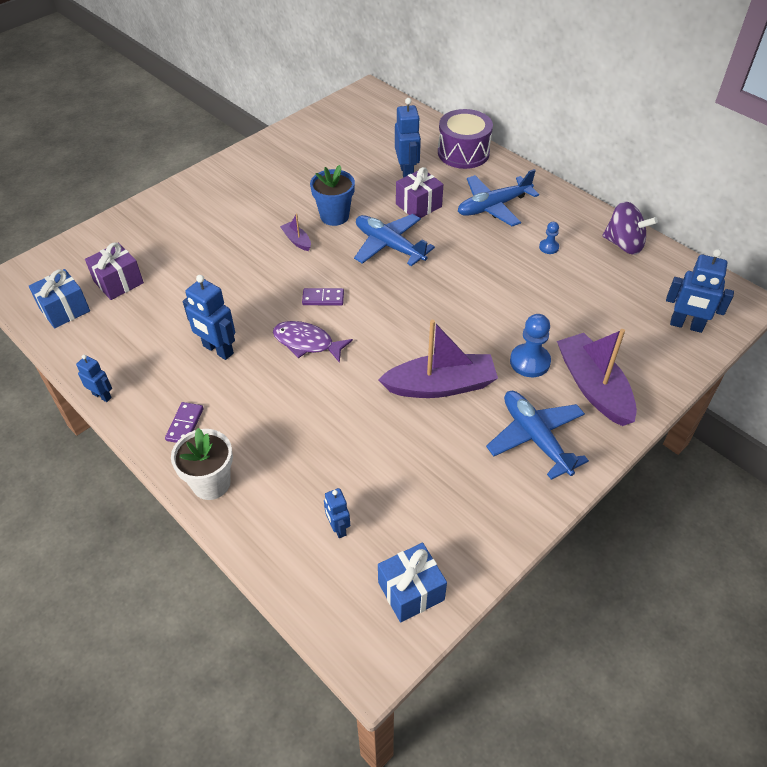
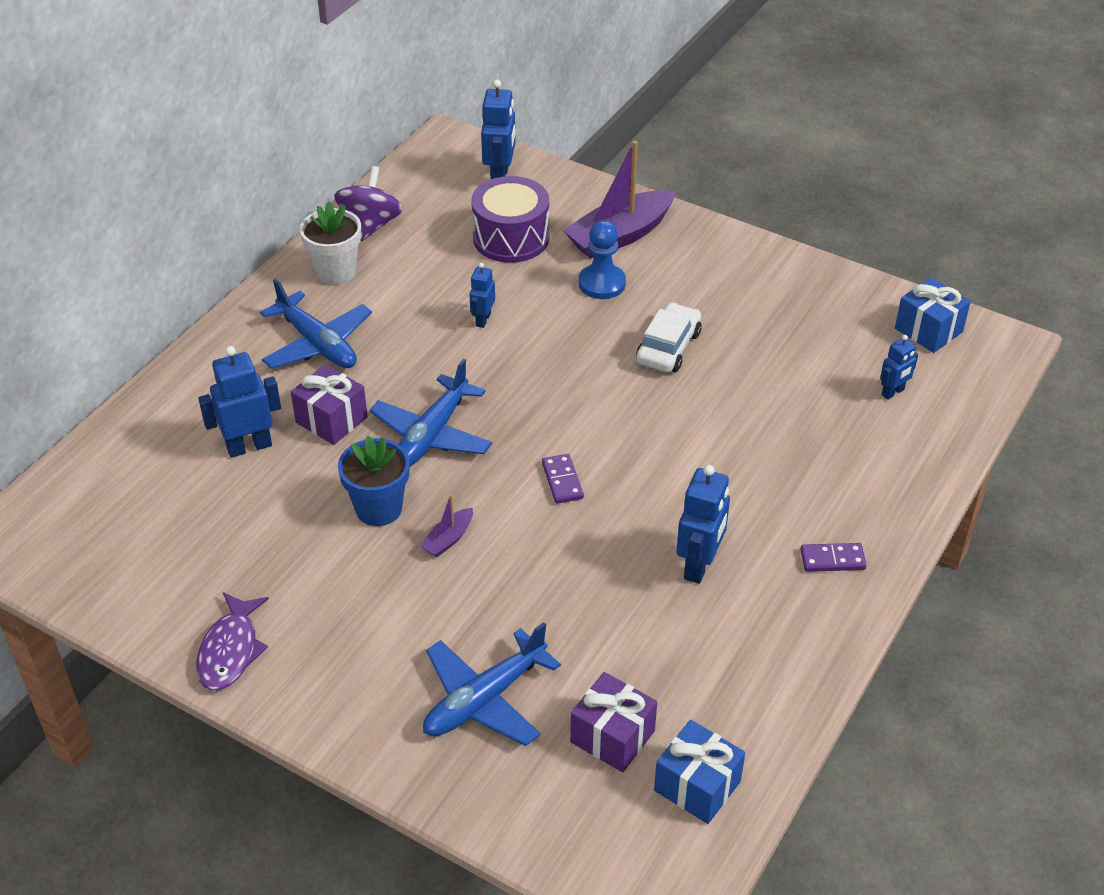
camera: 105 degrees left, 5 degrees down
(102, 395) = (831, 665): blue robot -> blue robot (483, 320)
(211, 483) = (898, 508): white flower pot -> white flower pot (336, 271)
(307, 343) = (649, 478): purple fish -> purple fish (230, 651)
(440, 385) = (668, 347): purple boat -> white car
(463, 153) = (185, 391): purple drum -> purple drum (511, 238)
(535, 438) = (708, 270): blue plane -> blue plane (484, 699)
(548, 247) = (393, 285): blue pawn -> none

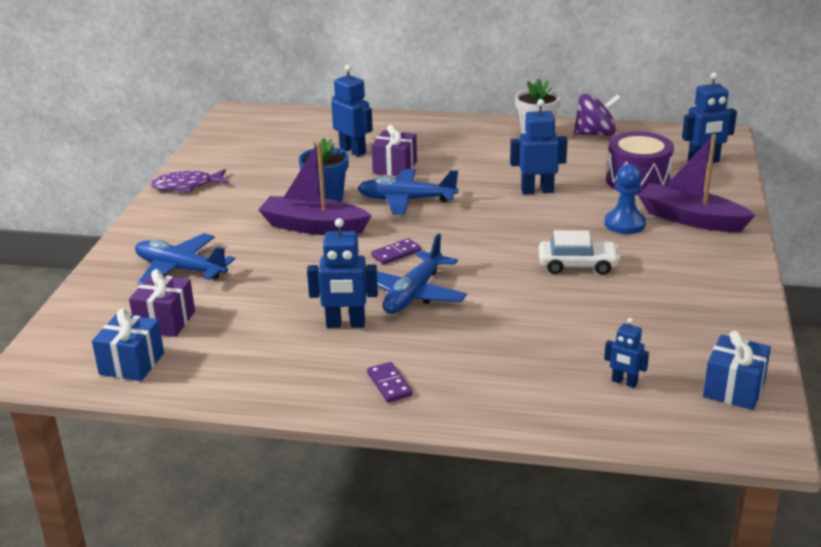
camera: 70 degrees right, 15 degrees down
(317, 344) = (461, 147): blue plane -> blue plane (413, 294)
(448, 539) = (313, 227): purple boat -> purple boat, size x2.21
(483, 320) = (537, 191): blue robot -> blue robot, size x1.70

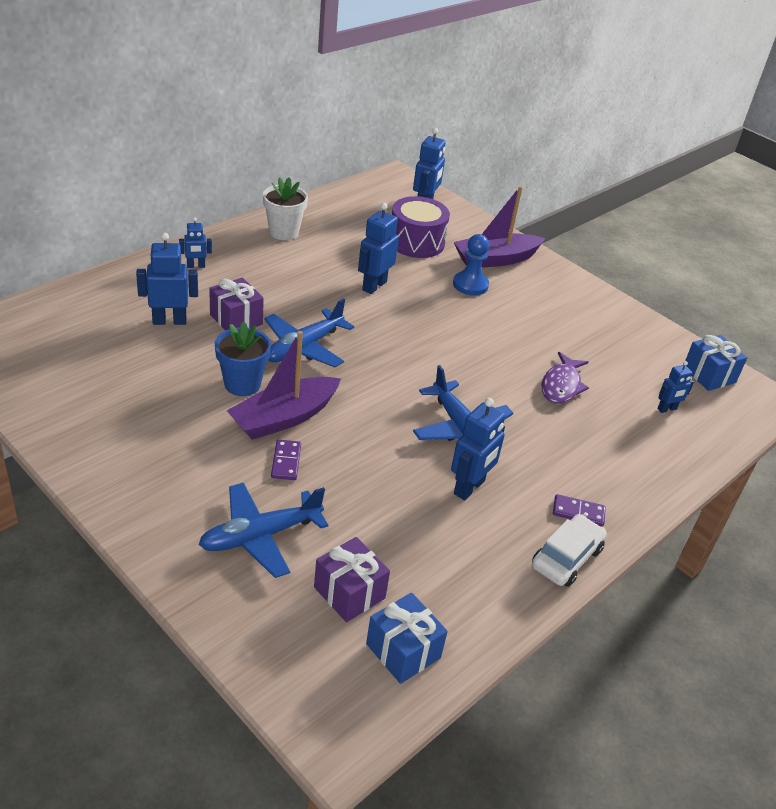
camera: 60 degrees left, 10 degrees up
(186, 186) = (86, 448): purple fish -> purple fish (561, 385)
(396, 253) = (387, 402): purple domino -> purple domino (286, 461)
(430, 131) = (196, 266): none -> blue robot
(577, 265) = (503, 336): white car -> white car (566, 558)
(595, 134) = (321, 211): purple spinning top -> none

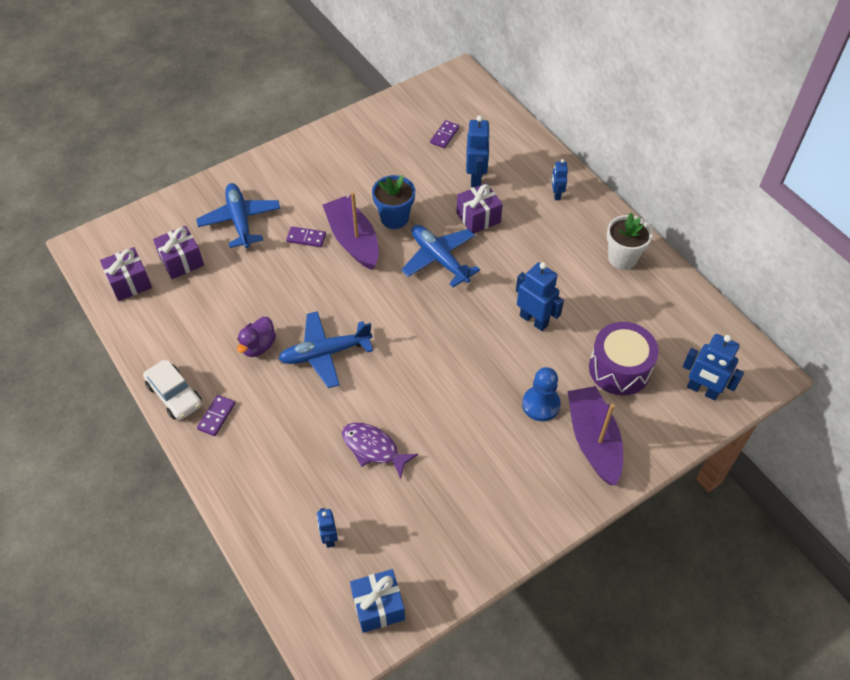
camera: 105 degrees right, 15 degrees up
(89, 346) = (444, 135): none -> purple domino
(403, 651) = (130, 283): blue gift -> purple gift
(469, 487) = (258, 346): blue robot -> purple duck

